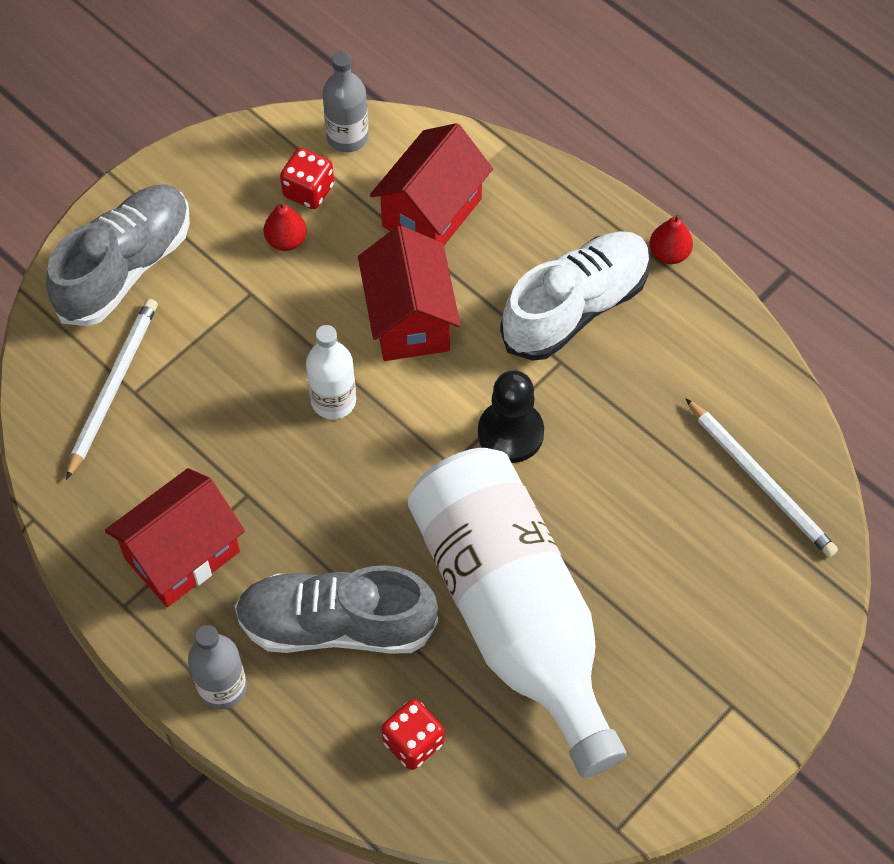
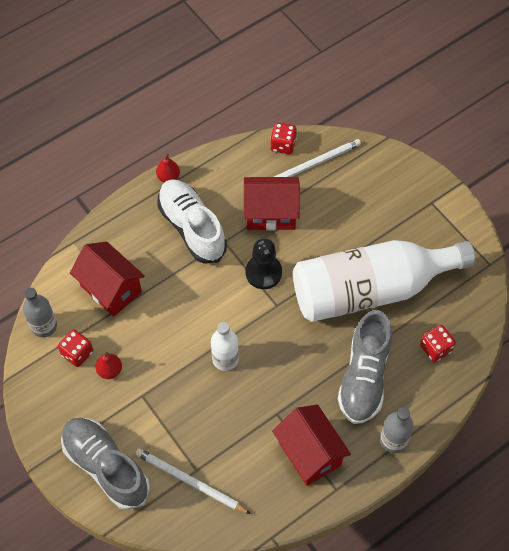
camera: 80 degrees left, 0 degrees up
(409, 319) = (180, 312): red house -> red house (270, 213)
(789, 424) = (283, 145): none -> red dice

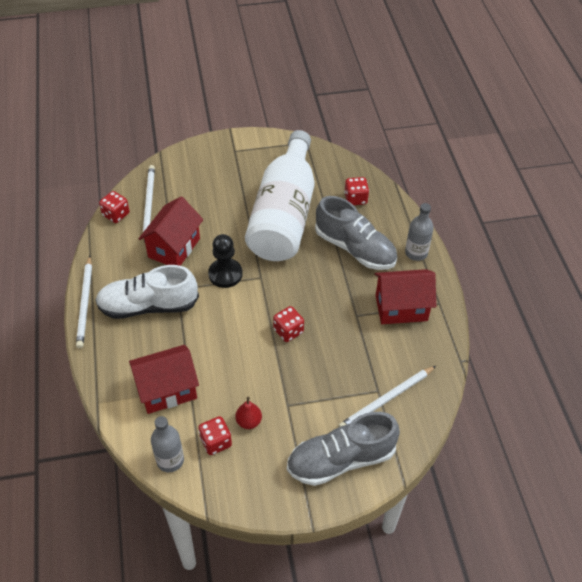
camera: 65 degrees left, 10 degrees down
(168, 177) = (85, 303): red pear -> white pencil
(225, 359) = (288, 331): white bottle -> red dice

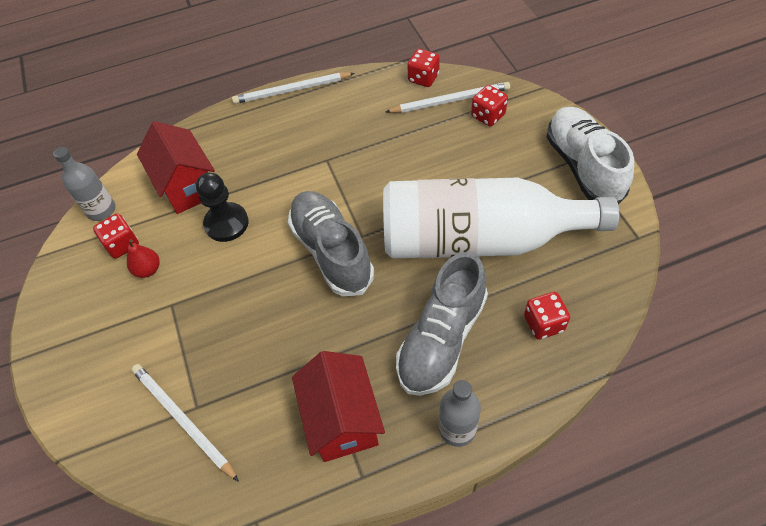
camera: 85 degrees right, 5 degrees up
(148, 306) = (297, 141): white shoe -> white shoe (583, 166)
(174, 248) = (387, 141): red house -> none
(225, 274) = (358, 199): black pawn -> black pawn (226, 223)
(288, 331) = (280, 283): red dice -> red dice (488, 116)
(341, 459) = (95, 377): grey shoe -> grey shoe (331, 251)

